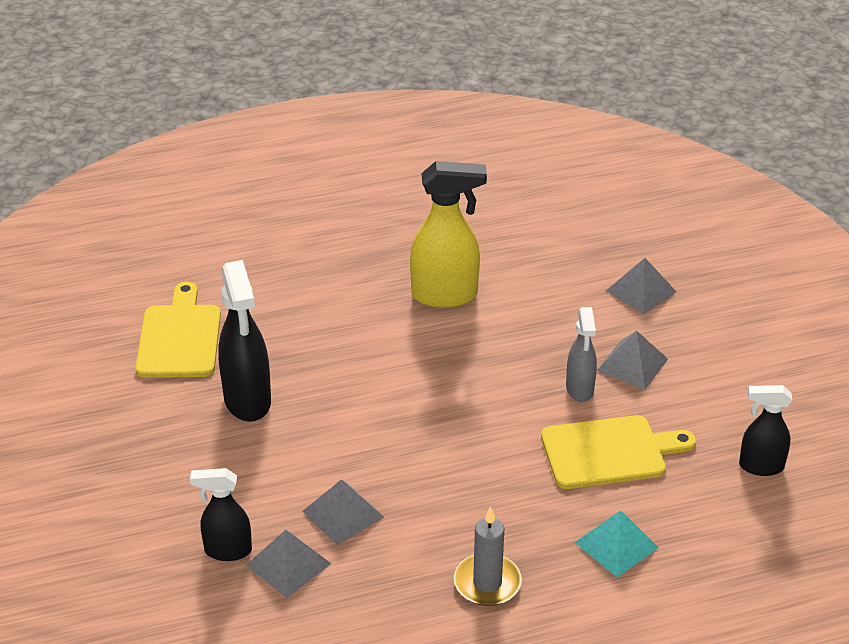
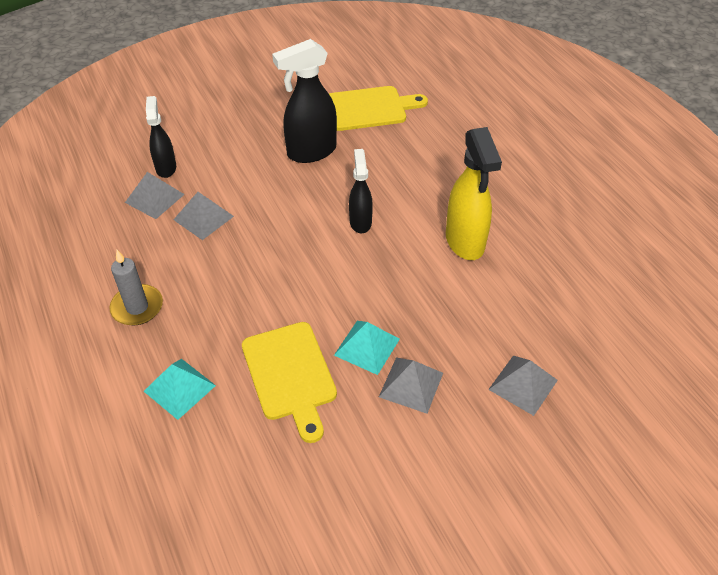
camera: 80 degrees right, 10 degrees up
(580, 389) = (367, 347): grey spray bottle -> turquoise pyramid
(760, 466) = (288, 501): black spray bottle -> black spray bottle (360, 222)

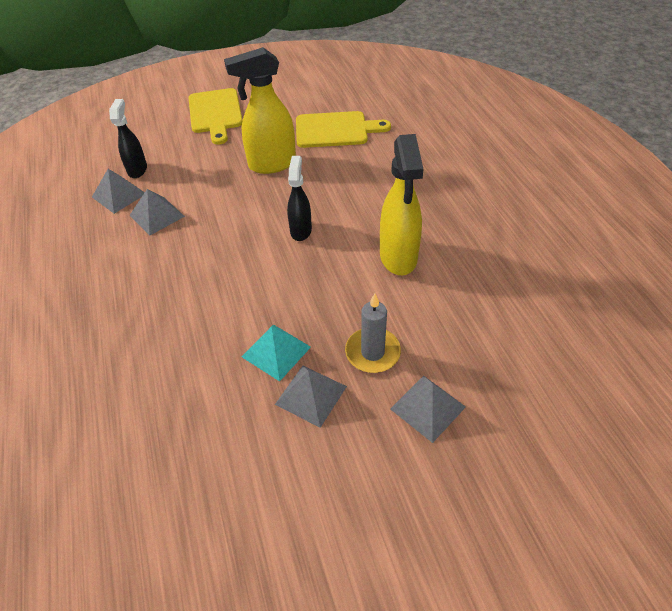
camera: 10 degrees right, 0 degrees up
(137, 307) = (71, 292): grey candle -> grey candle (372, 352)
(179, 388) = (84, 374): turquoise pyramid -> none
(290, 375) = (193, 372): yellow cutting board -> yellow cutting board (215, 113)
(311, 152) = (271, 164): black spray bottle -> yellow spray bottle

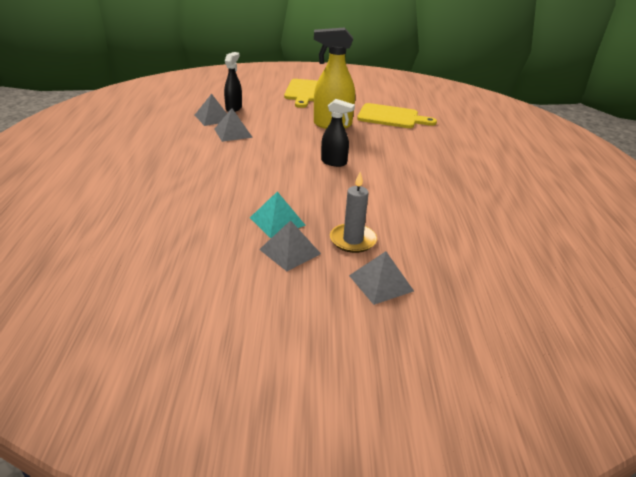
camera: 15 degrees right, 15 degrees down
(301, 230) = (334, 162): black spray bottle -> black spray bottle turned 90 degrees clockwise
(398, 257) = (403, 193): yellow spray bottle -> none

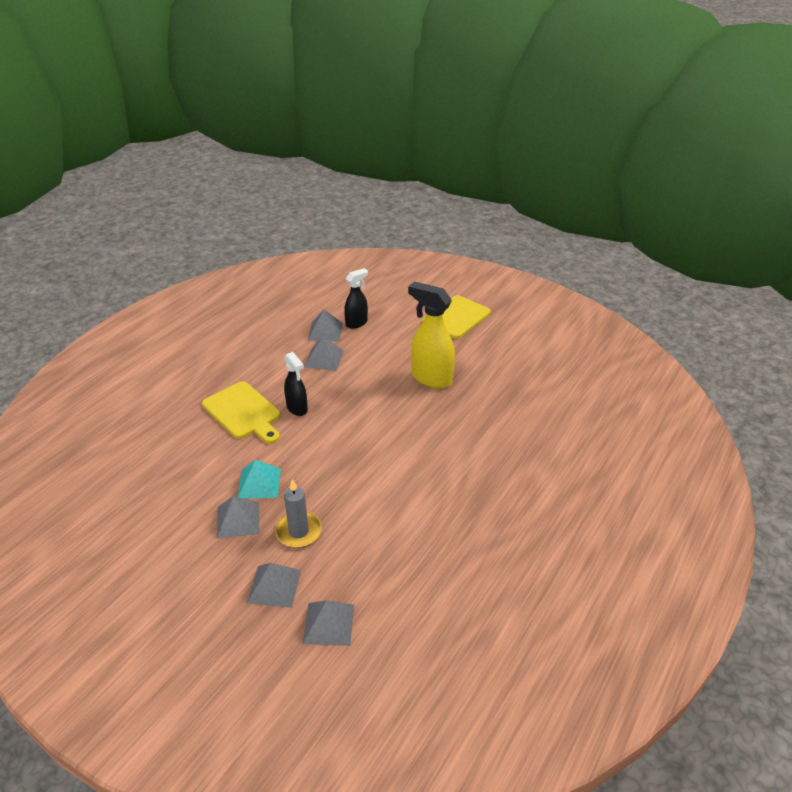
camera: 35 degrees right, 5 degrees up
(334, 162) = (379, 432): black spray bottle -> black spray bottle (297, 408)
(391, 117) = (509, 387): yellow cutting board -> yellow cutting board (243, 412)
(456, 288) = (329, 623): none -> grey pyramid

